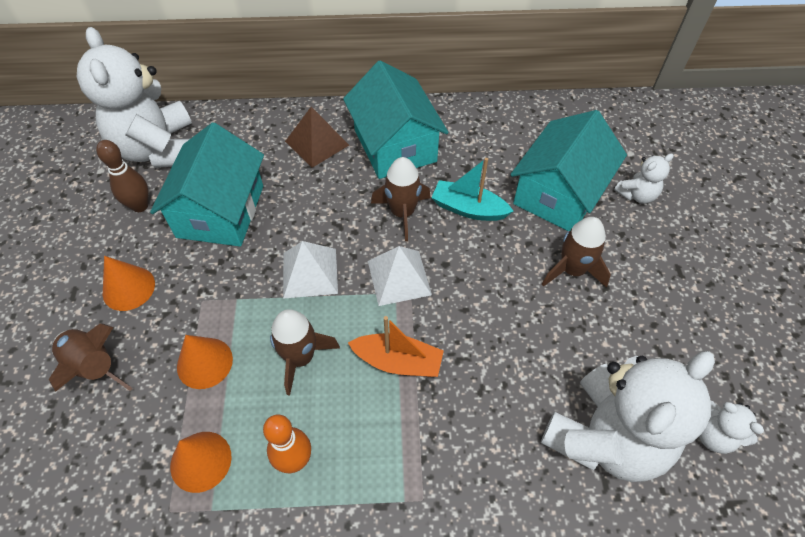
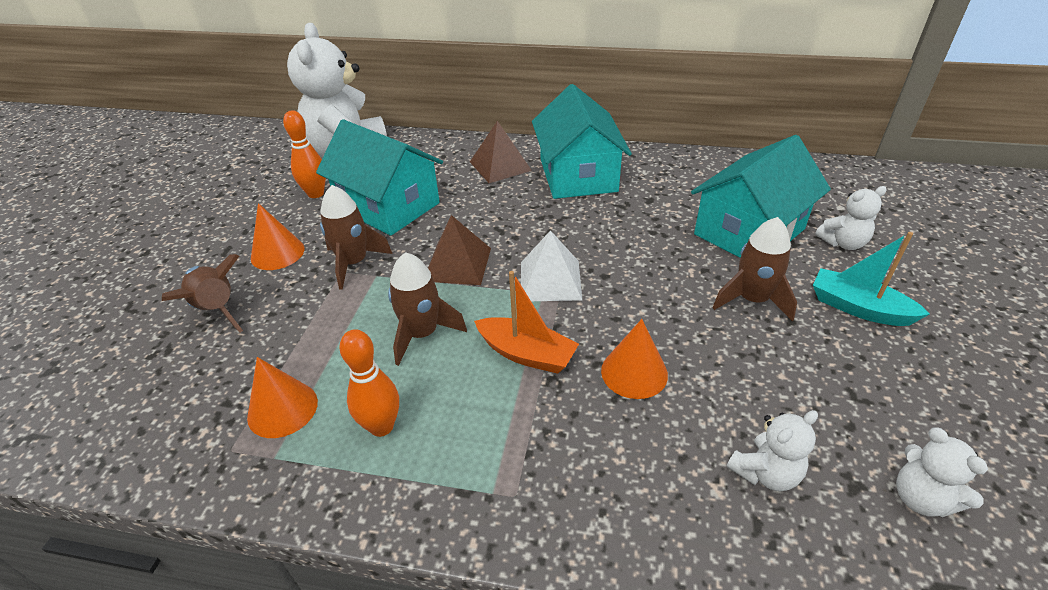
camera: 15 degrees right, 15 degrees down
(140, 206) = (316, 194): brown bowling pin -> orange bowling pin
(204, 363) = (323, 323): orange cone -> orange cone (634, 372)
(220, 211) = (388, 206): turquoise house -> turquoise house turned 75 degrees counterclockwise
(310, 273) = (457, 264): white pyramid -> brown pyramid
(402, 213) = (570, 228): brown rocket -> brown rocket (354, 263)
(468, 209) = (643, 233): turquoise boat -> turquoise boat (858, 308)
(605, 437) = (765, 473): white teddy bear -> white teddy bear, size x0.44

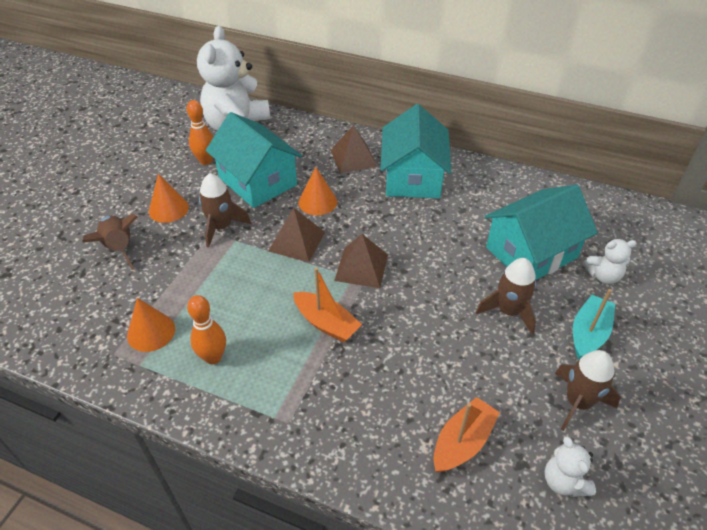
camera: 10 degrees right, 5 degrees up
(422, 334) = (257, 293): brown rocket -> brown rocket (577, 402)
(550, 280) = (361, 267): white pyramid -> brown pyramid
(634, 372) = (398, 352): orange cone -> orange cone (317, 202)
(765, 473) = (462, 442): white teddy bear -> orange boat
(858, 308) = (588, 333): turquoise boat -> turquoise boat turned 75 degrees clockwise

